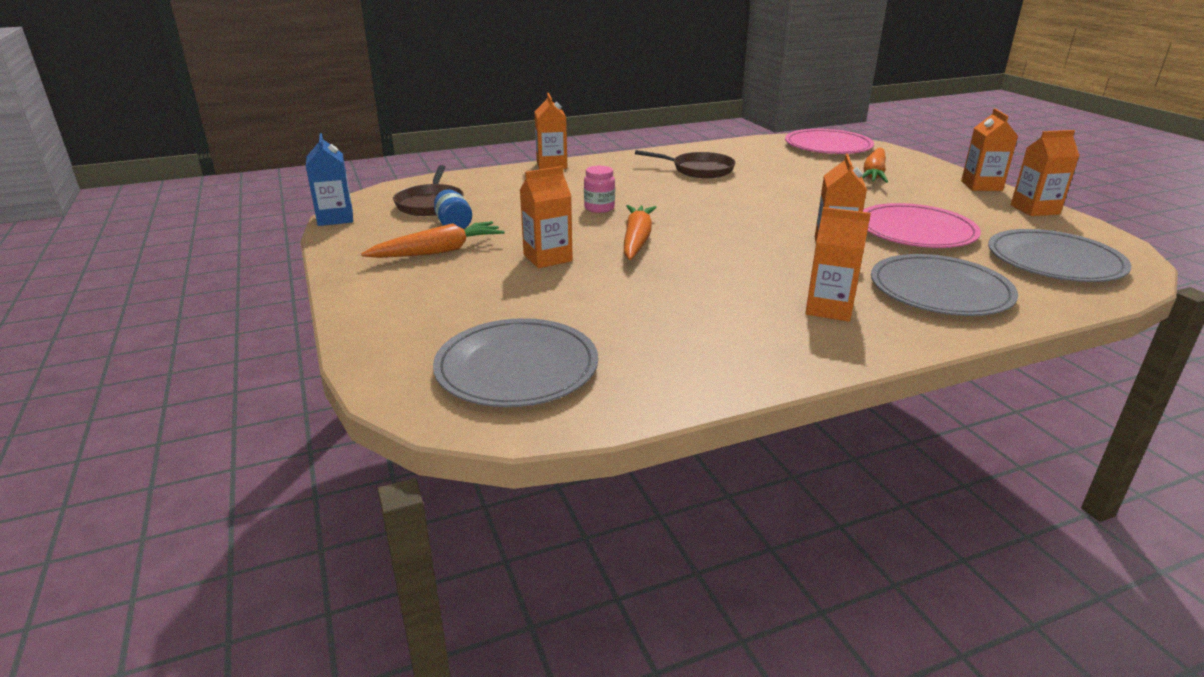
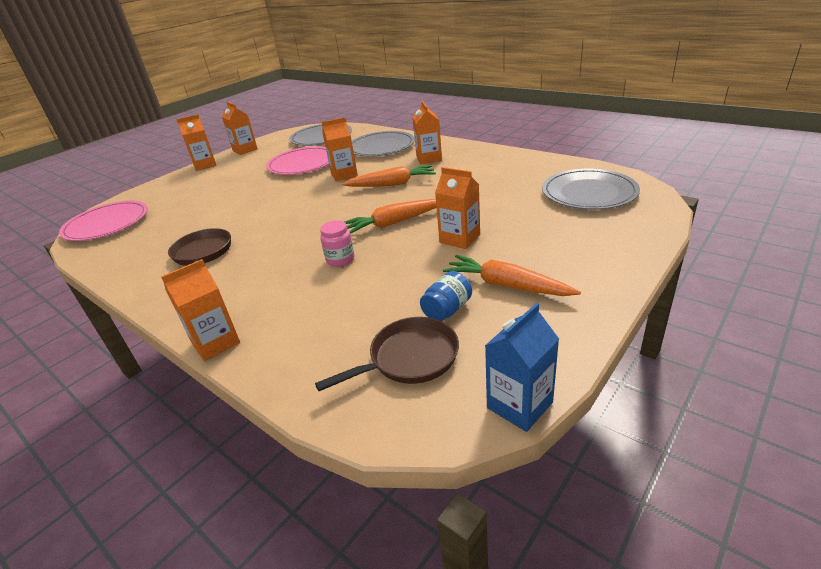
camera: 115 degrees left, 5 degrees up
(874, 174) = (190, 193): orange carrot -> orange carrot (392, 184)

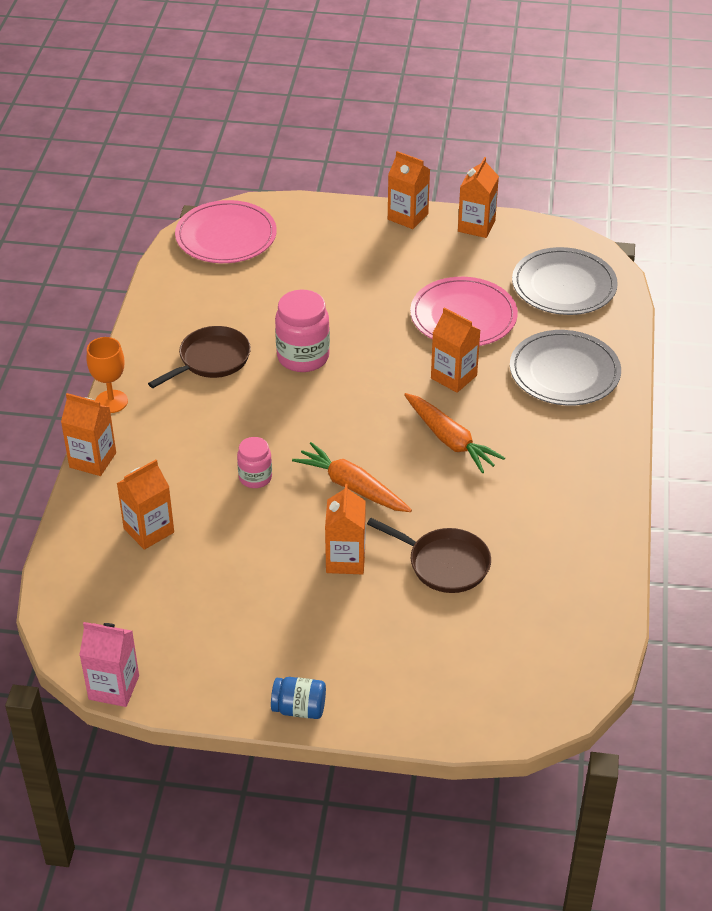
camera: 55 degrees right, 10 degrees up
(168, 314) = (111, 401): none -> orange goblet
(256, 217) = (303, 357): none -> pink jar
(409, 358) = (134, 598): brown pan -> brown pan (444, 564)
(429, 158) = (551, 443): orange carton -> orange carton (149, 530)
(447, 310) = (211, 598): blue jar -> blue jar (299, 708)
(506, 285) = (273, 629): orange carrot -> none
(519, 405) = (114, 687): blue carton -> pink carton
(589, 193) = (524, 648): grey plate -> none

